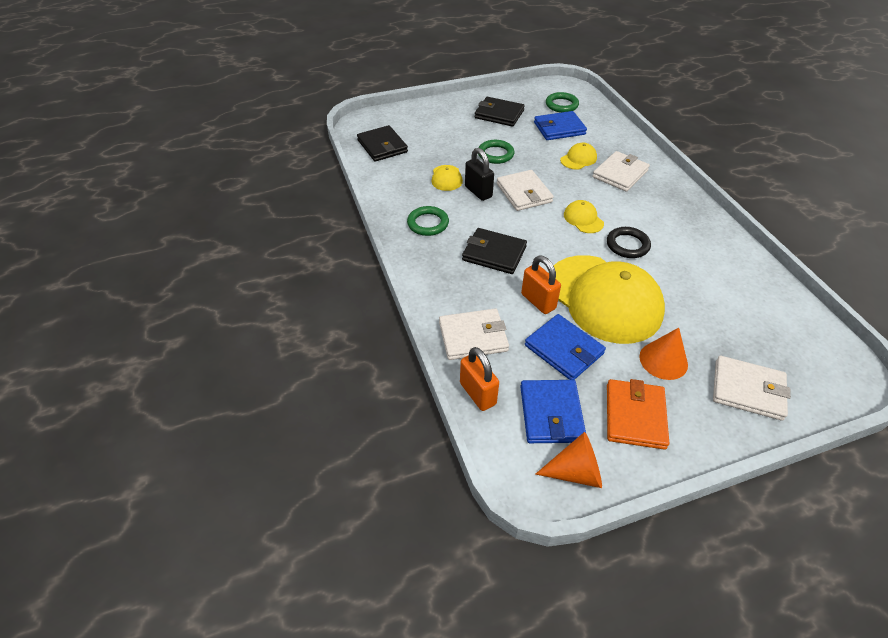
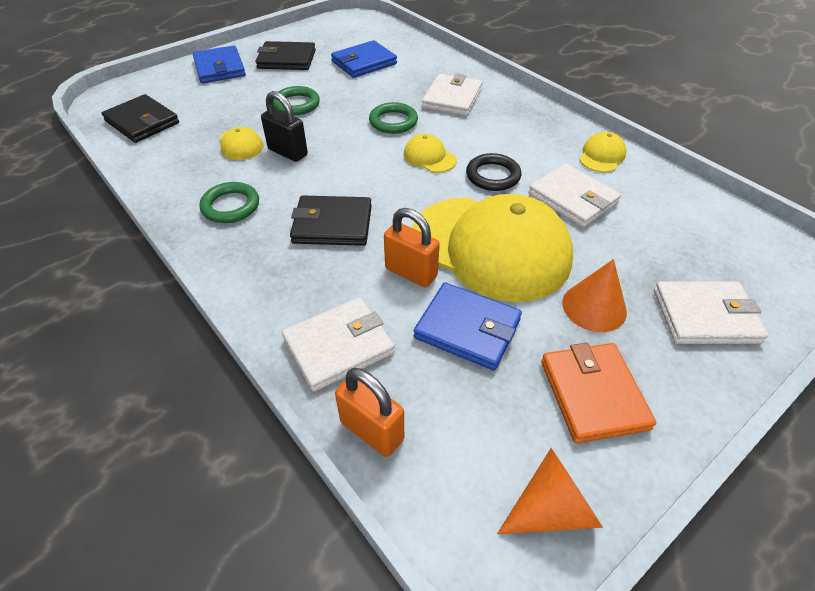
camera: 20 degrees left, 0 degrees up
(524, 193) = (346, 142): white wallet -> white wallet (572, 198)
(551, 413) = (485, 427): blue wallet -> blue wallet (220, 68)
(561, 105) = (358, 38): green ring -> green ring (393, 121)
(578, 159) = (398, 91): yellow cap -> yellow cap (602, 156)

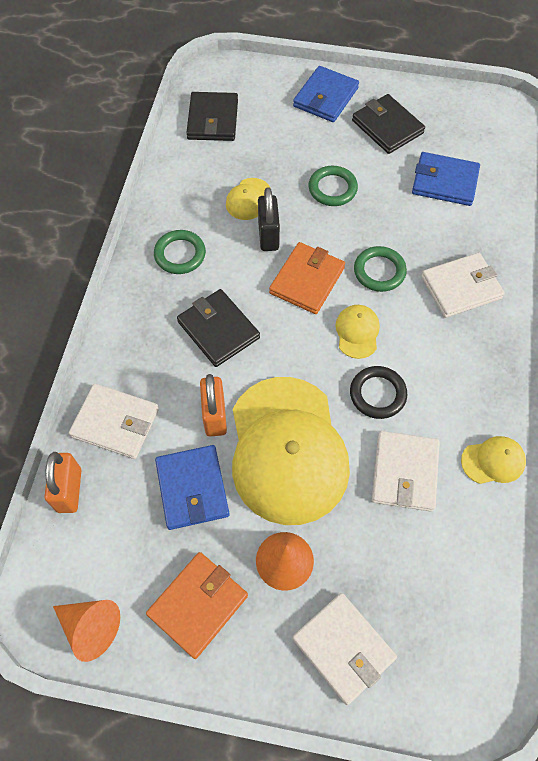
camera: 50 degrees right, 15 degrees up
(353, 156) = (307, 280): none -> orange wallet

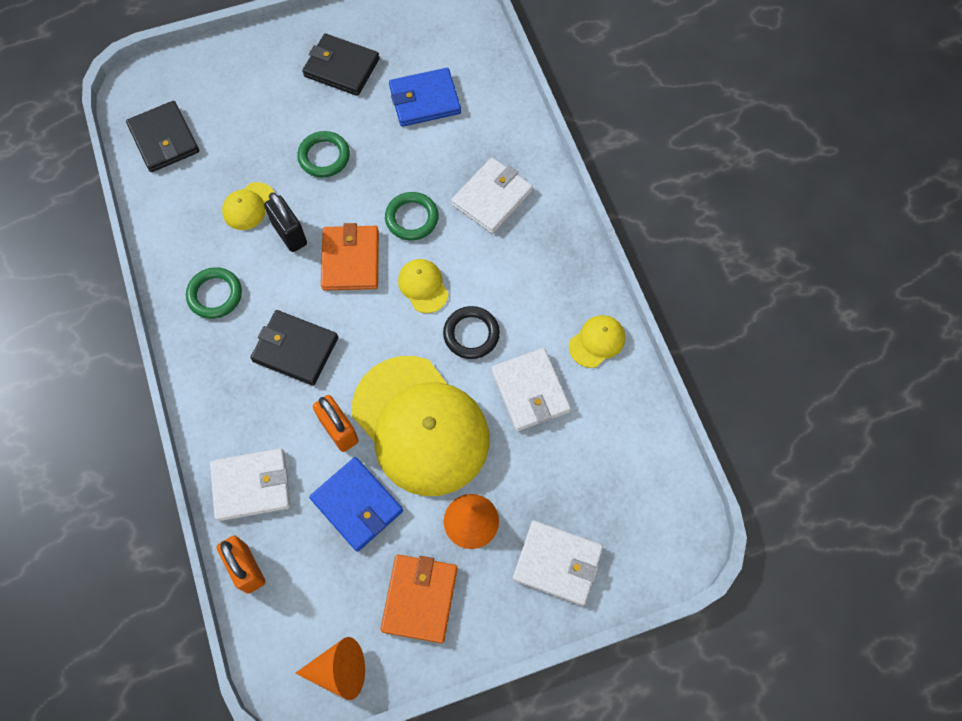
camera: 30 degrees left, 5 degrees up
(248, 199) = (249, 206): yellow cap -> yellow cap turned 45 degrees clockwise
(325, 97) = (264, 63): blue wallet -> none

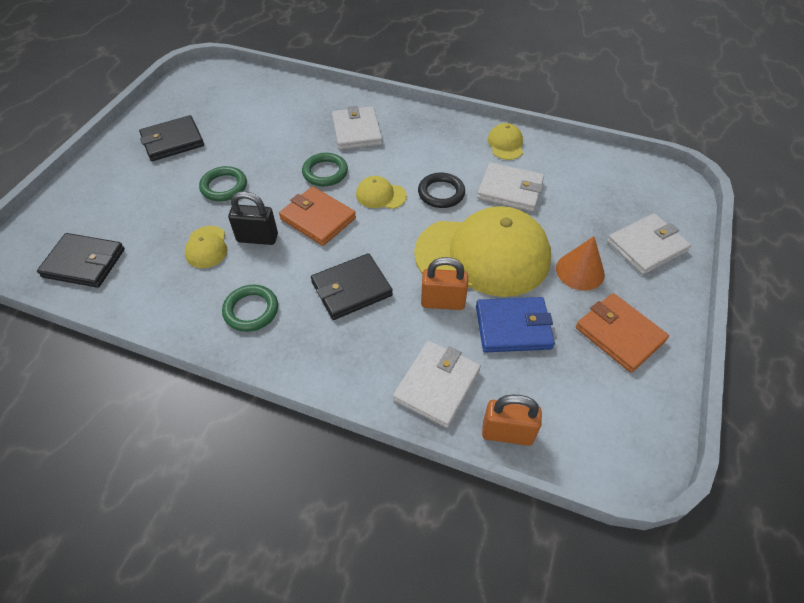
camera: 50 degrees left, 15 degrees down
(339, 670) = (645, 421): orange cone -> none
(425, 100) = (251, 120): blue wallet -> none

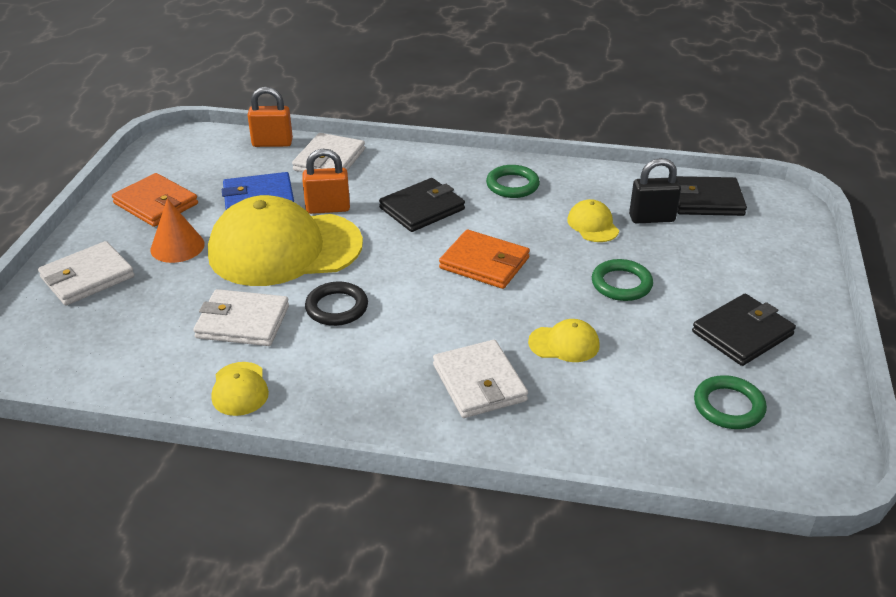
camera: 170 degrees right, 15 degrees down
(257, 238) = (543, 238): black padlock -> black padlock (651, 218)
(325, 172) = (500, 316): green ring -> green ring (728, 406)
(380, 195) = (416, 296): yellow cap -> yellow cap (564, 344)

